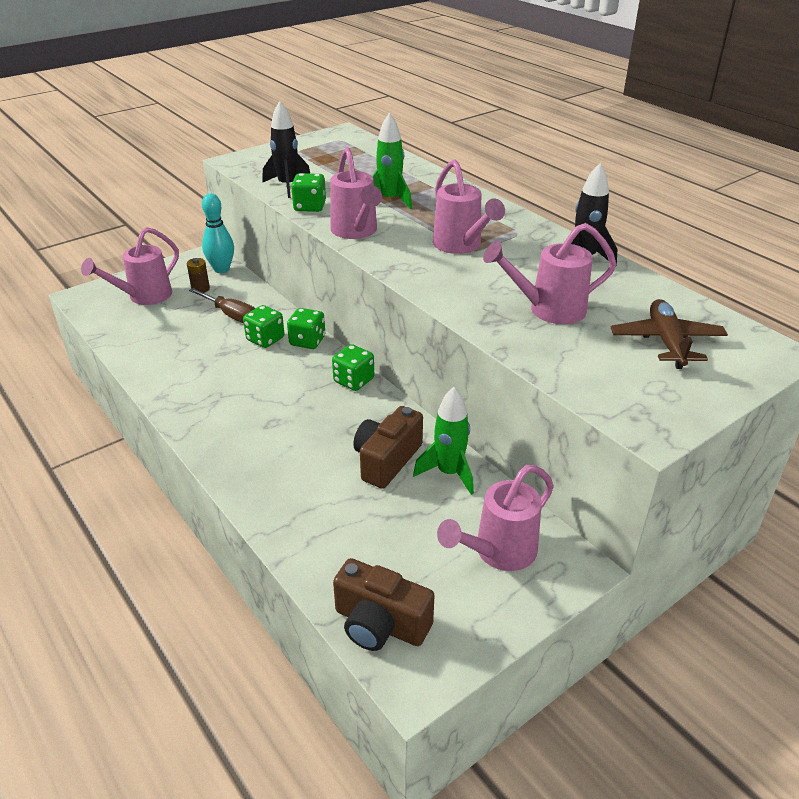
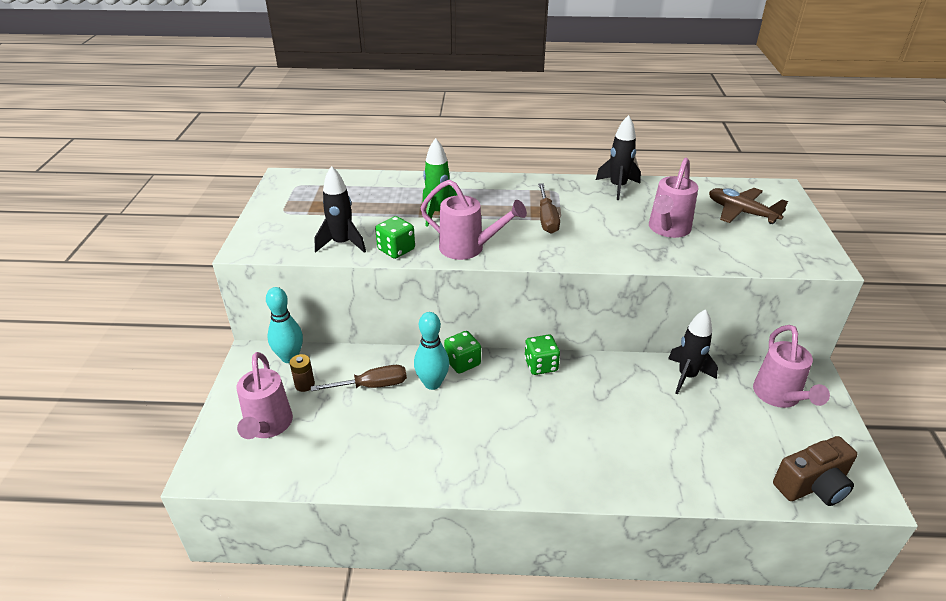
camera: 50 degrees left, 0 degrees up
(265, 339) = (432, 383): green dice -> turquoise bowling pin
(387, 460) = (649, 397): brown camera -> none
(449, 473) = (687, 376): green rocket -> black rocket
(461, 246) = (547, 219): pink watering can -> brown screwdriver

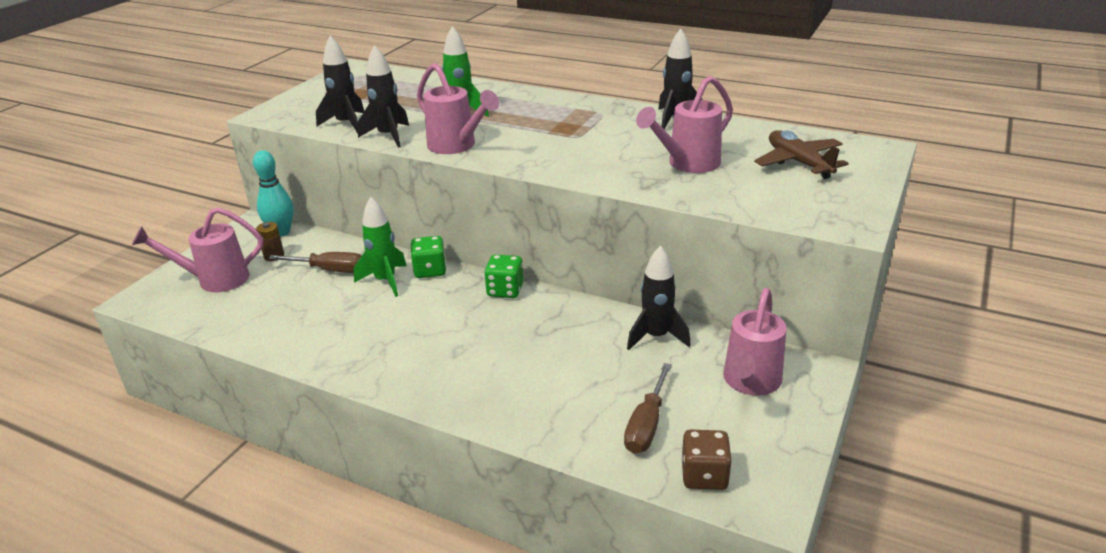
camera: 25 degrees right, 5 degrees down
(267, 426) = (215, 280): pink watering can -> pink watering can turned 60 degrees clockwise
(396, 250) = (388, 136): green dice -> black rocket
(432, 383) = (385, 281): turquoise bowling pin -> green rocket
(547, 219) = (564, 135): brown screwdriver -> brown screwdriver (646, 424)
(812, 485) = (704, 475): brown camera -> brown dice

